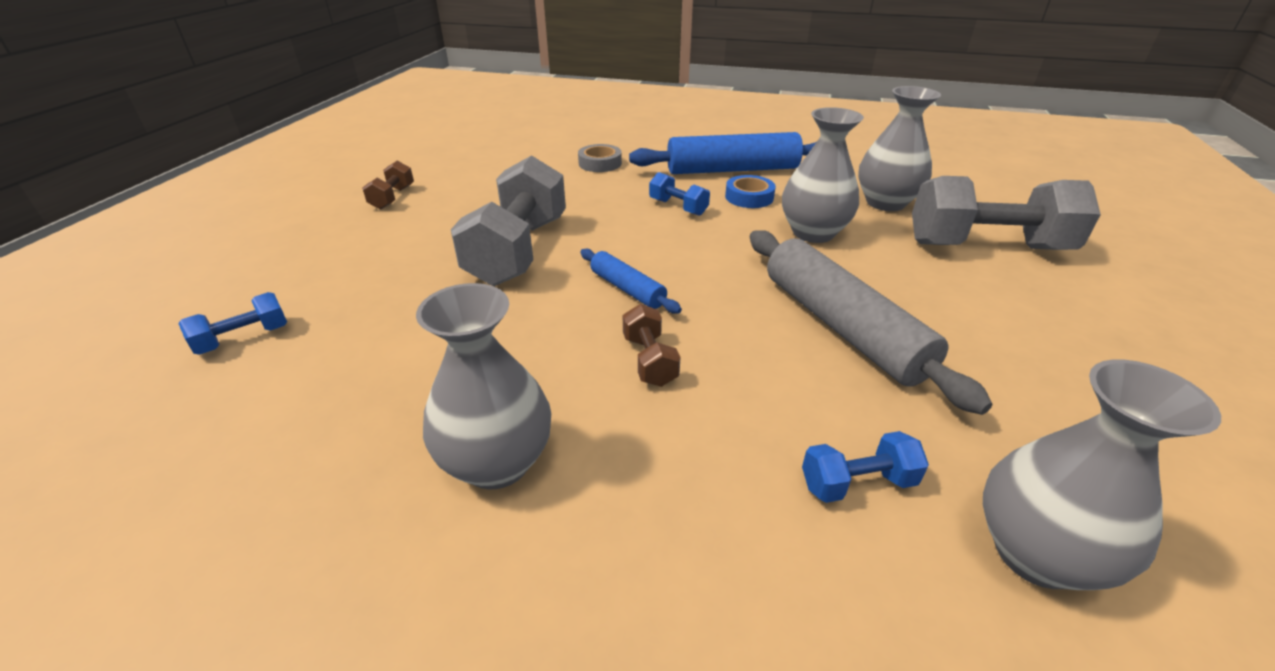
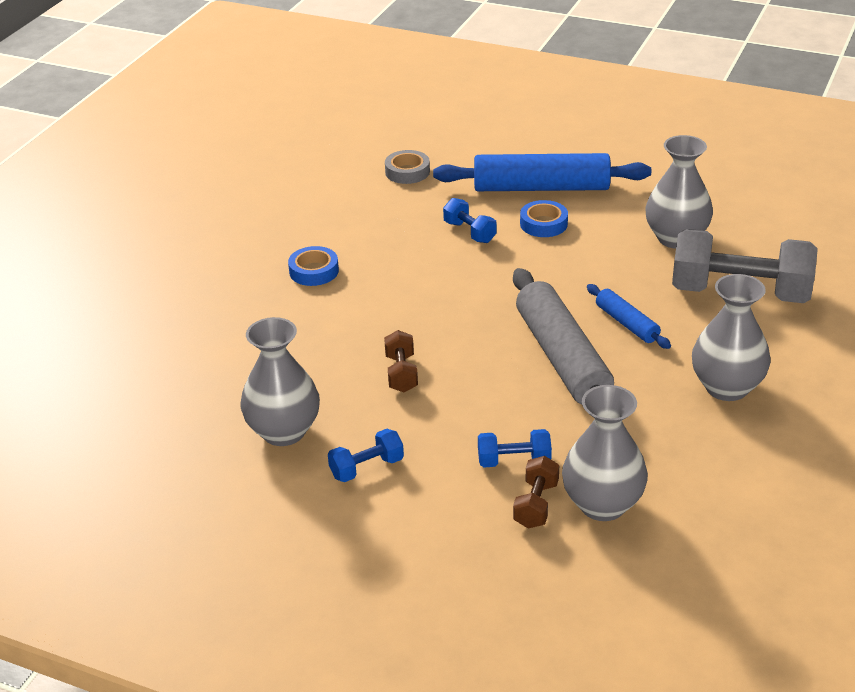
camera: 10 degrees right, 0 degrees up
(243, 339) = (102, 336): blue dumbbell -> blue dumbbell (367, 468)
(392, 198) = (202, 206): brown dumbbell -> brown dumbbell (536, 505)
(518, 250) = (314, 271): grey dumbbell -> blue tape
(627, 289) = (399, 314): blue rolling pin -> blue rolling pin (627, 323)
(813, 233) = (585, 268): grey vase -> grey vase (726, 387)

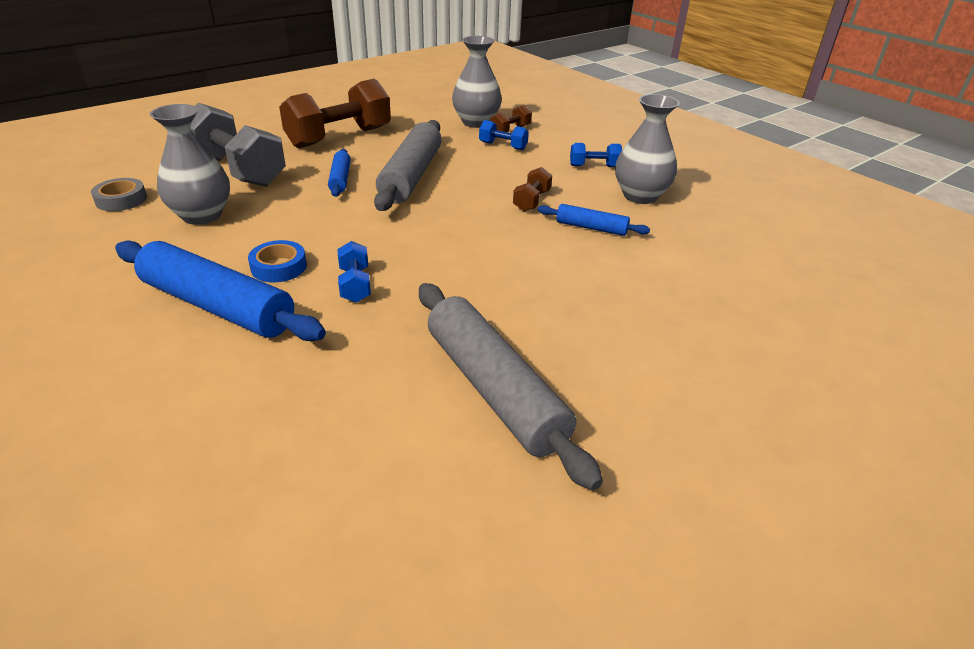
camera: 155 degrees left, 0 degrees up
(310, 207) = (494, 389): none -> grey rolling pin
(314, 271) = (546, 301): blue tape -> none
(316, 360) = (591, 228): none -> blue rolling pin
(407, 172) = (323, 396): grey tape -> grey tape (121, 200)
(726, 387) = (339, 137): grey vase -> brown dumbbell

